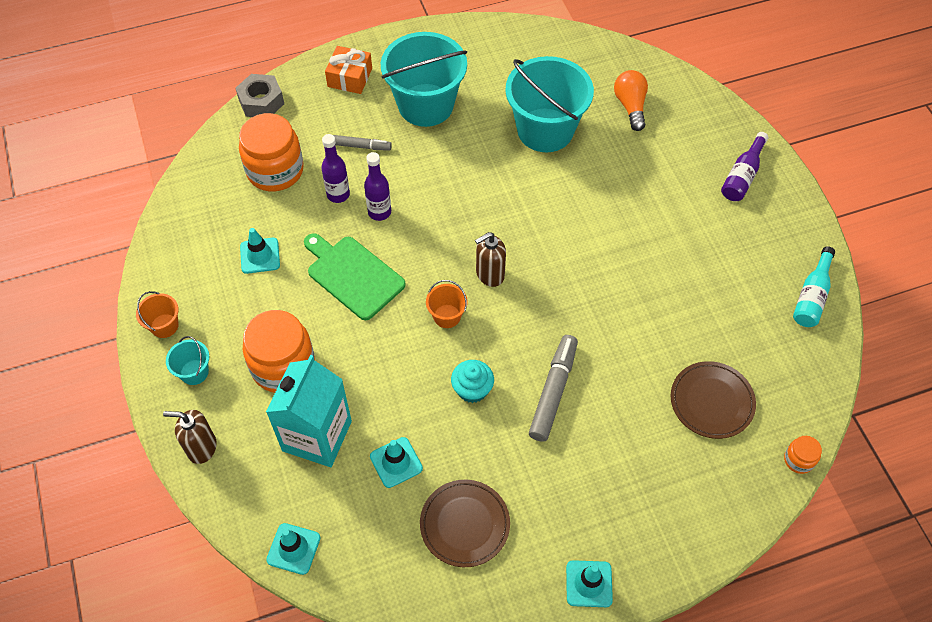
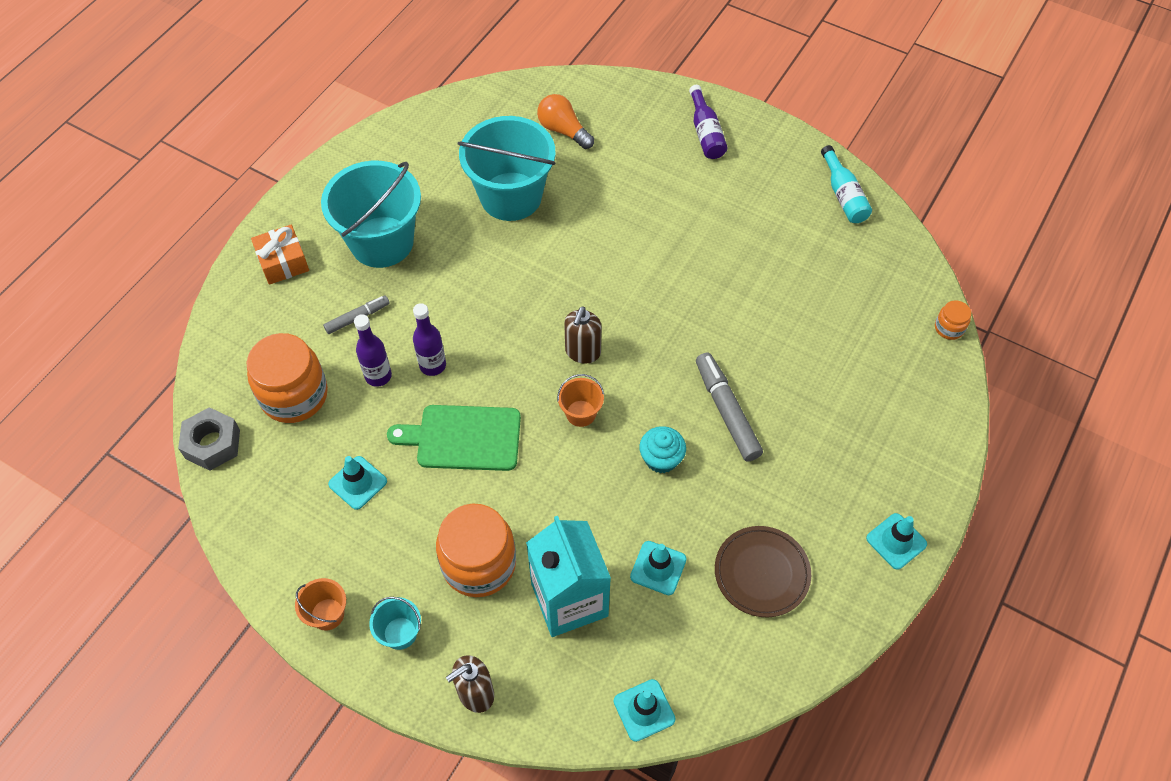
camera: 40 degrees left, 0 degrees up
(261, 102) = (215, 341): grey nut -> grey nut (212, 444)
(711, 401) = (849, 329): brown plate -> none

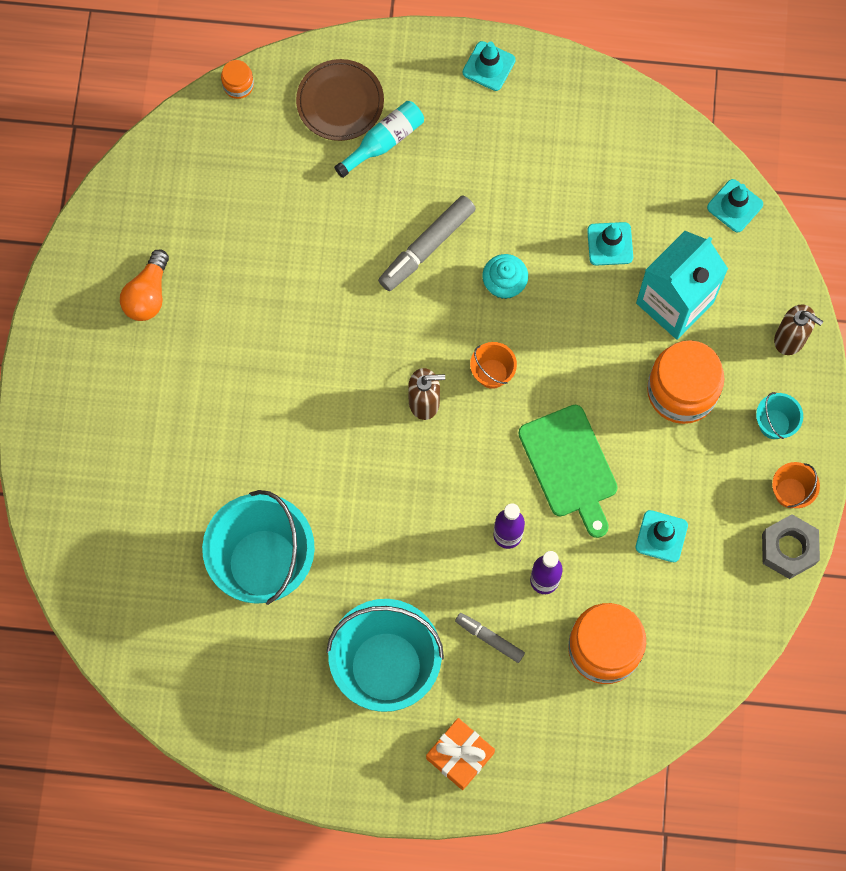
camera: 115 degrees left, 15 degrees up
(212, 444) = (691, 694): grey nut -> grey nut (788, 549)
(563, 130) = (144, 553): orange light bulb -> orange light bulb (148, 294)
(705, 133) = (80, 400): purple bottle -> none
(761, 573) = (572, 161): brown plate -> brown plate (340, 102)
(843, 195) = (110, 230): turquoise bottle -> turquoise bottle (384, 142)

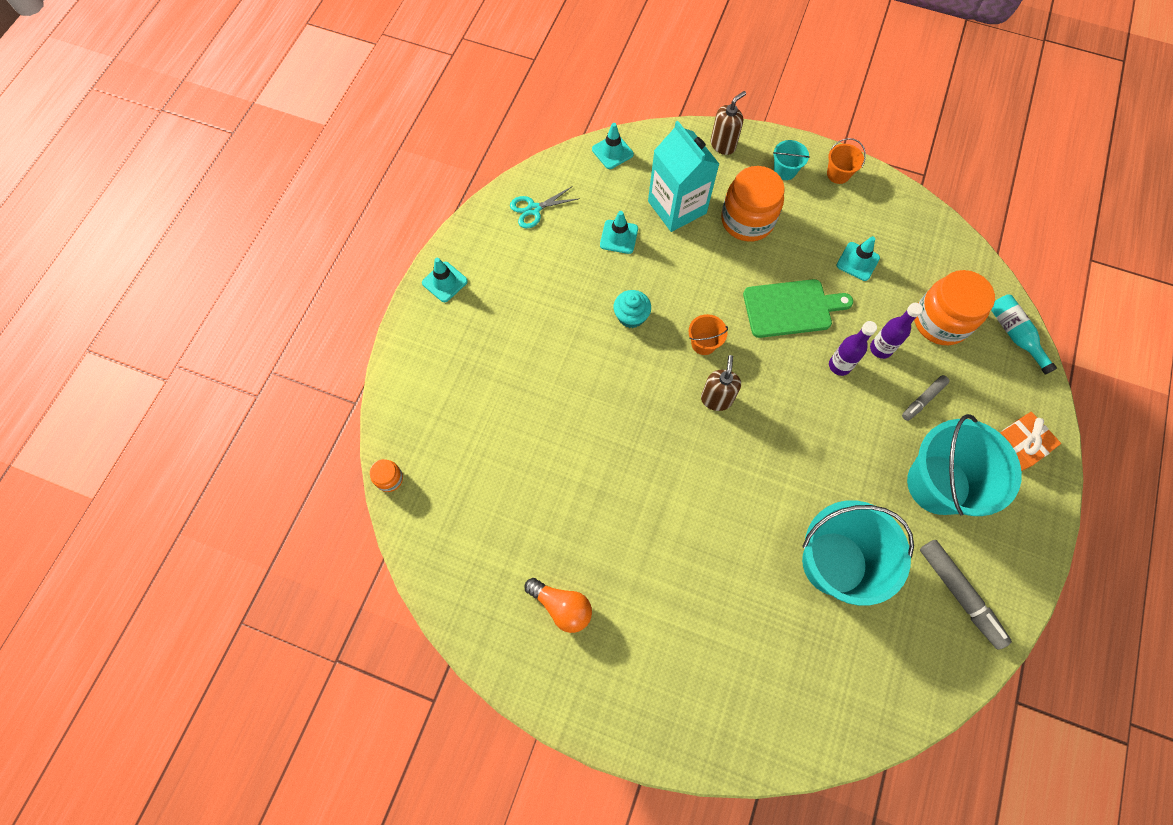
camera: 75 degrees left, 5 degrees down
(340, 102) = (435, 399): brown plate -> none
(384, 142) = (482, 374): turquoise bottle -> turquoise bottle (1014, 335)
(427, 247) = (584, 364): grey marker -> grey marker (959, 594)
(619, 136) = (533, 209): none -> turquoise scissors
(788, 549) = (880, 186): grey nut -> none

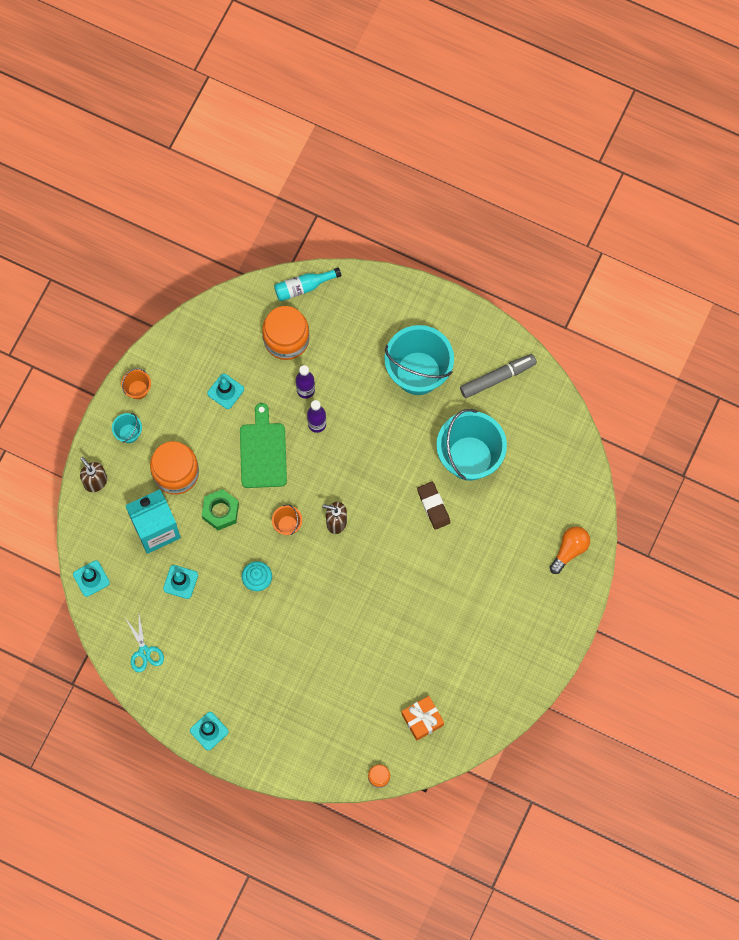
camera: 85 degrees left, 5 degrees up
(561, 606) = (485, 653): orange light bulb -> orange light bulb (569, 550)
(709, 270) = (220, 511): none -> green nut
(757, 519) = (433, 506): none -> brown eraser
(923, 400) = (351, 368): grey marker -> none
(1018, 445) = (393, 309): orange gift -> orange gift (422, 719)

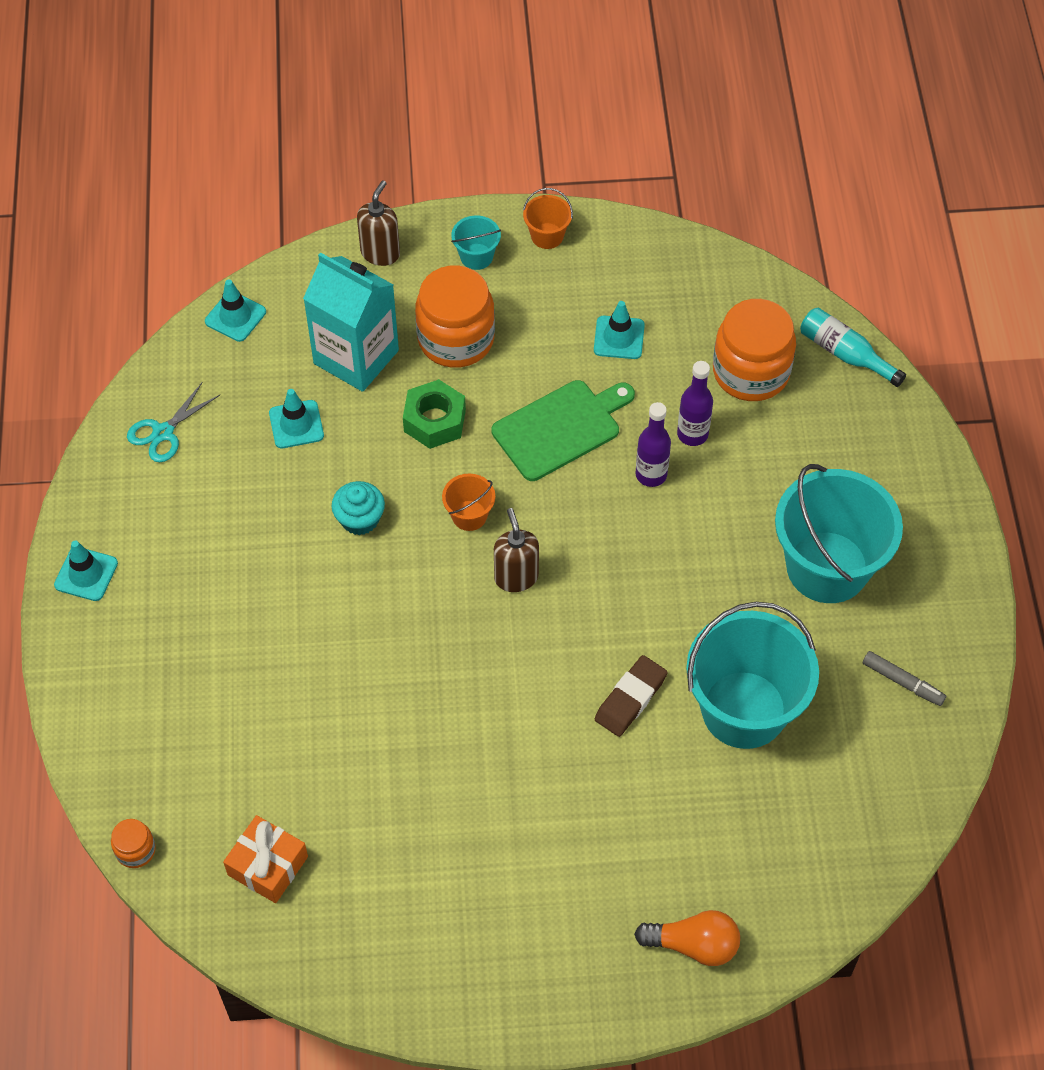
camera: 60 degrees right, 15 degrees down
(497, 378) = (902, 682): grey marker -> grey marker, size x0.59

